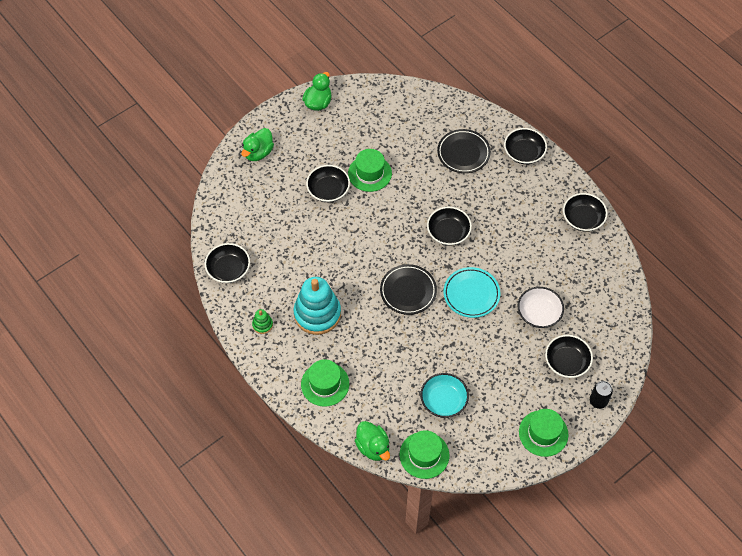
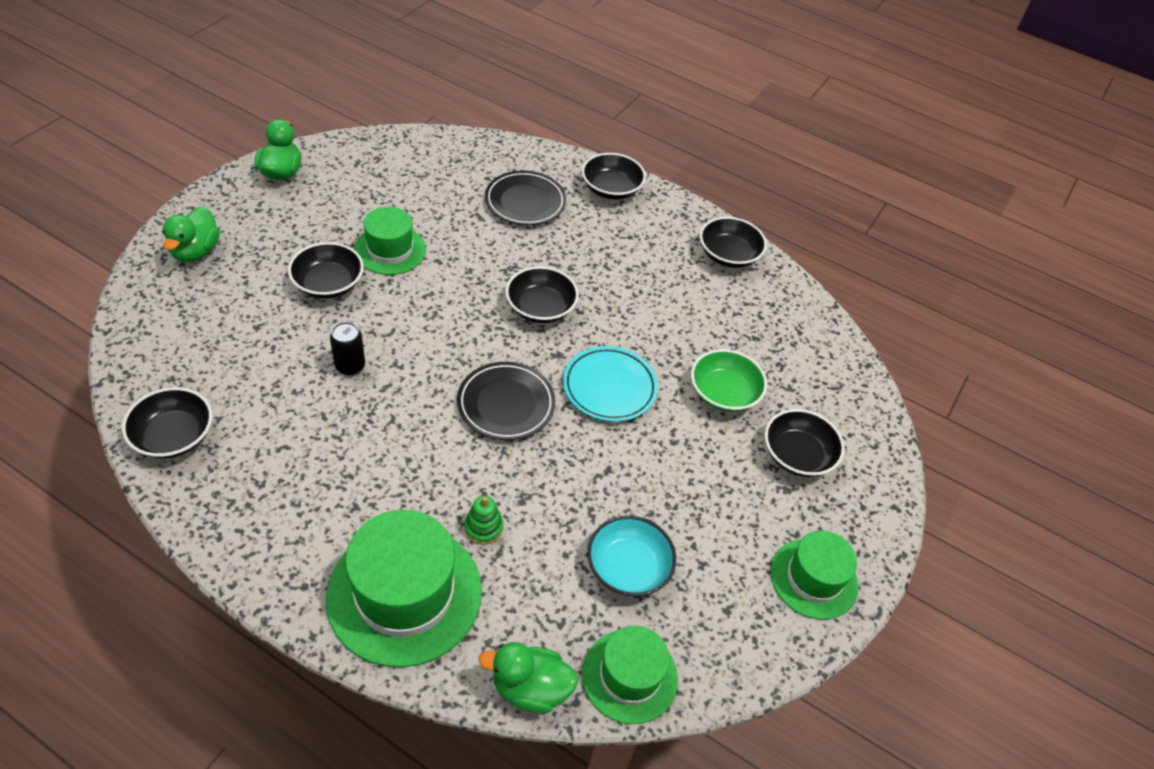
camera: 25 degrees left, 10 degrees down
(262, 325) = (258, 516): green stacking toy -> green stacking toy (483, 528)
(317, 314) = (358, 474): turquoise stacking toy -> none
(325, 384) = (404, 594): green hat -> green hat, size x1.64
(373, 447) = (530, 688): green duck -> green duck turned 150 degrees clockwise
(539, 313) = (724, 393): white bowl -> green bowl
(598, 401) = (872, 503): black can -> black can (350, 366)

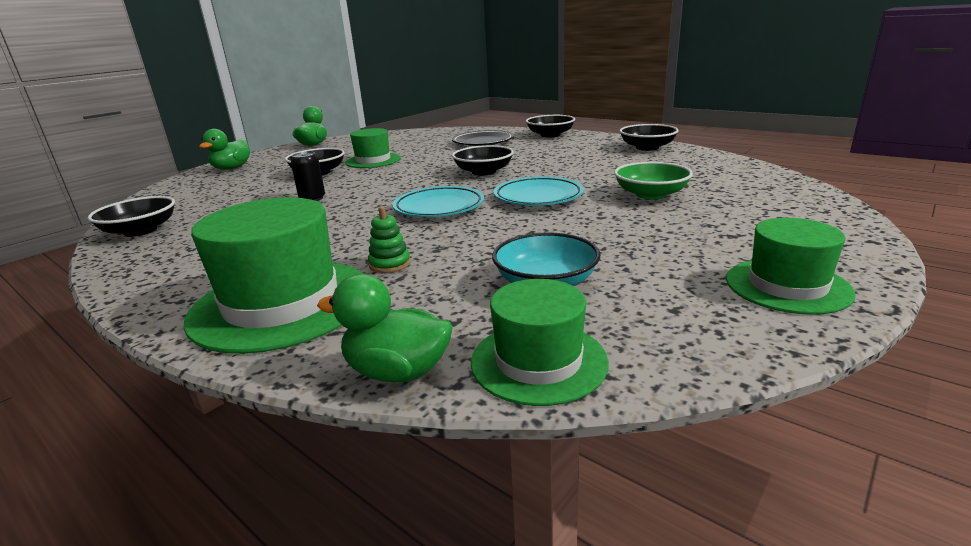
camera: 15 degrees right, 25 degrees down
(506, 404) = (439, 207): black plate -> turquoise plate
(797, 455) = (737, 218): black bowl -> none

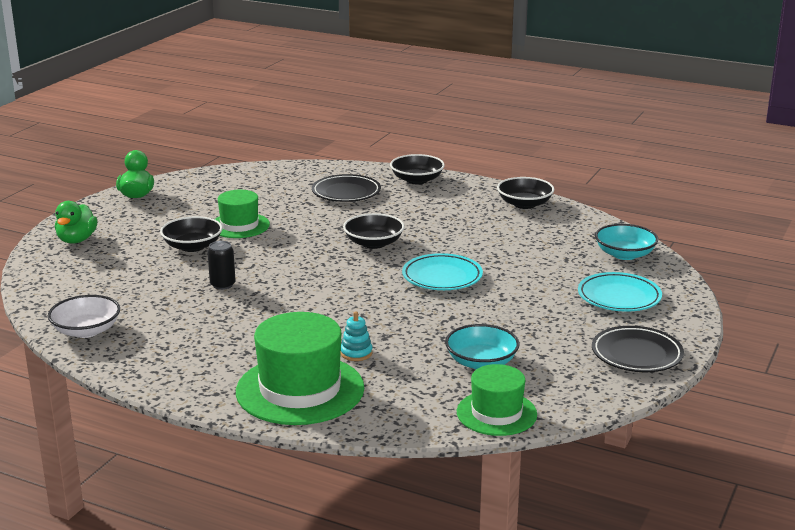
camera: 15 degrees left, 0 degrees up
(140, 231) = (86, 331): black bowl -> white bowl
(390, 264) = (356, 353): green stacking toy -> turquoise stacking toy
(397, 372) = (416, 426): green duck -> none
(439, 207) = (358, 292): turquoise plate -> turquoise plate (619, 297)
(650, 194) = (538, 272): green bowl -> none
(757, 182) = (624, 254): none -> turquoise bowl
(787, 286) = (636, 354): green hat -> black plate

